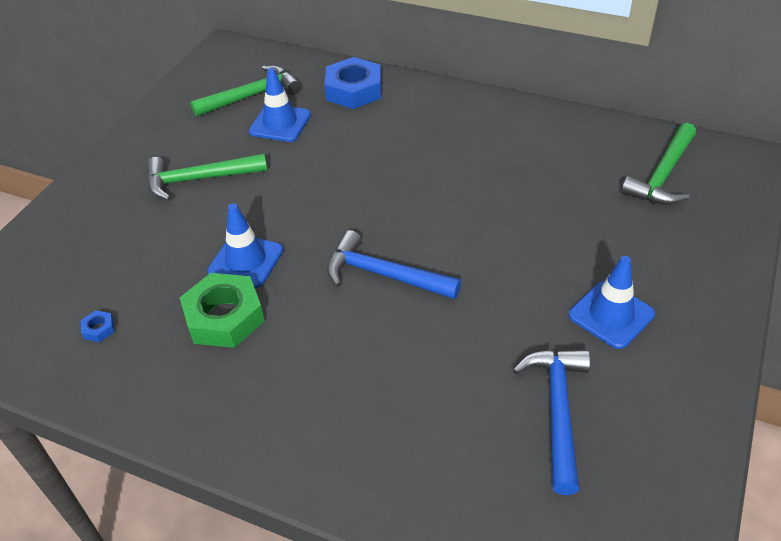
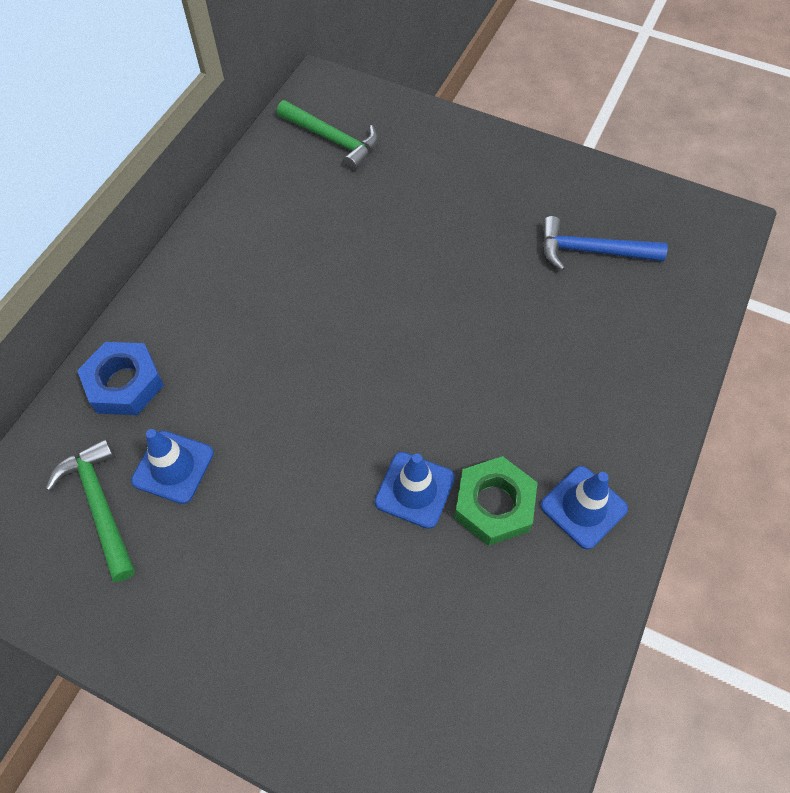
camera: 90 degrees left, 15 degrees up
(99, 329) = (509, 637): blue nut -> none
(199, 179) = (267, 556): green hammer -> none
(384, 275) = (443, 361): blue hammer -> none
(611, 315) = (496, 203): blue traffic cone -> blue traffic cone (583, 507)

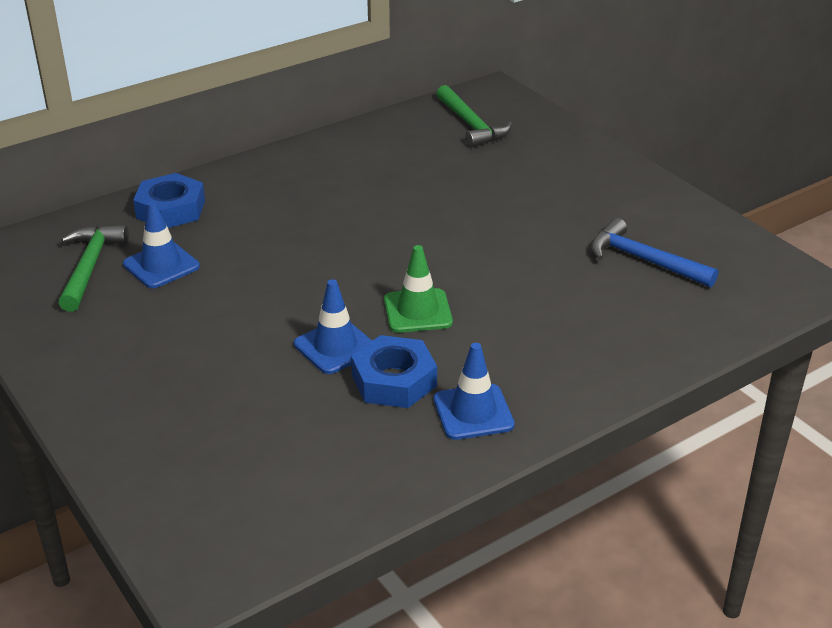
camera: 30 degrees right, 25 degrees down
(453, 407) = (417, 311): none -> green traffic cone
(494, 504) = (394, 380): green nut -> blue nut

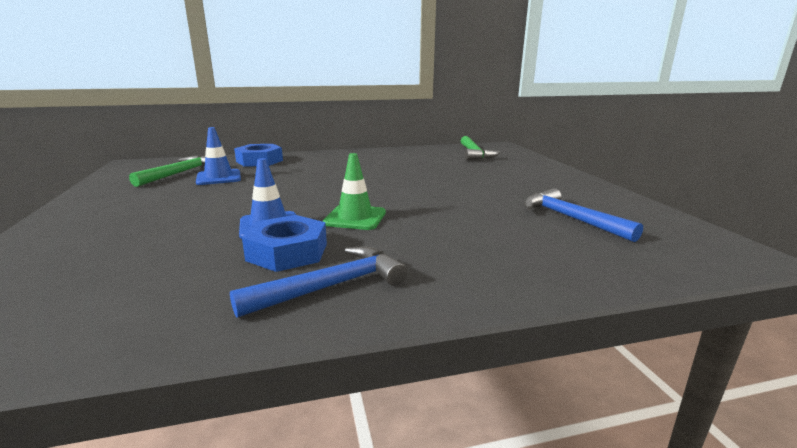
camera: 20 degrees right, 15 degrees down
(473, 412) = (331, 286): blue traffic cone -> blue hammer

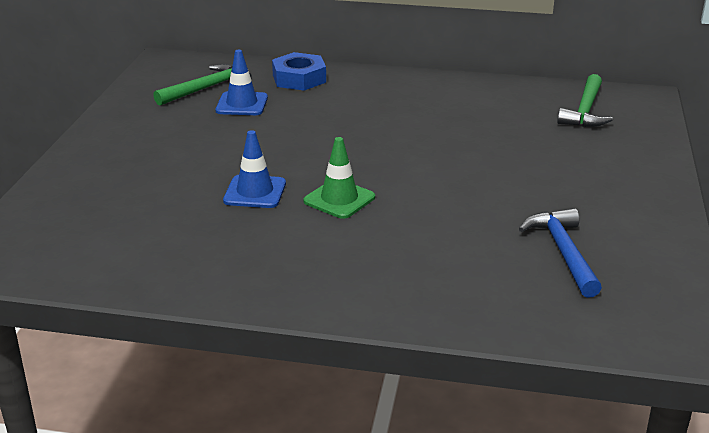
camera: 25 degrees right, 10 degrees up
(287, 252) = (253, 228): blue nut -> none
(331, 286) = (265, 272): blue hammer -> none

